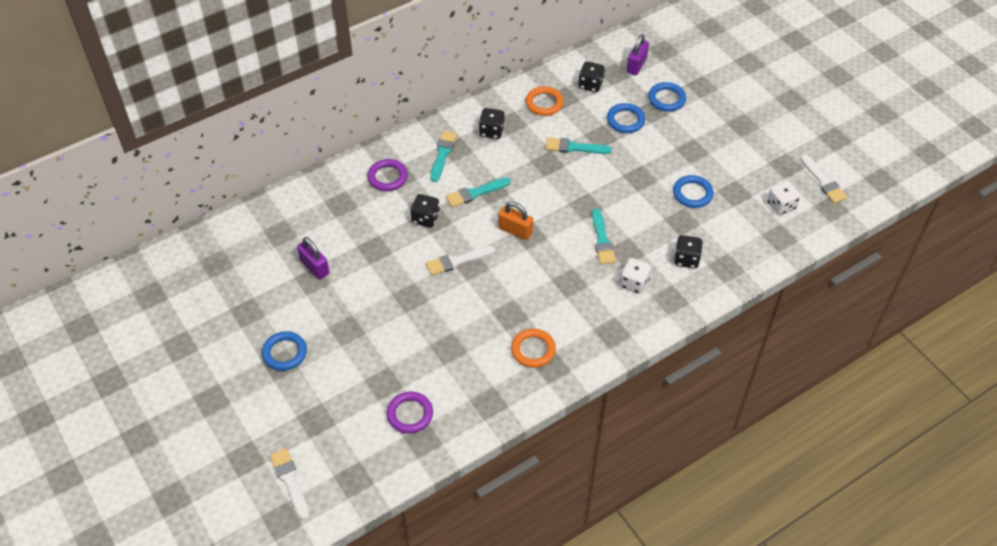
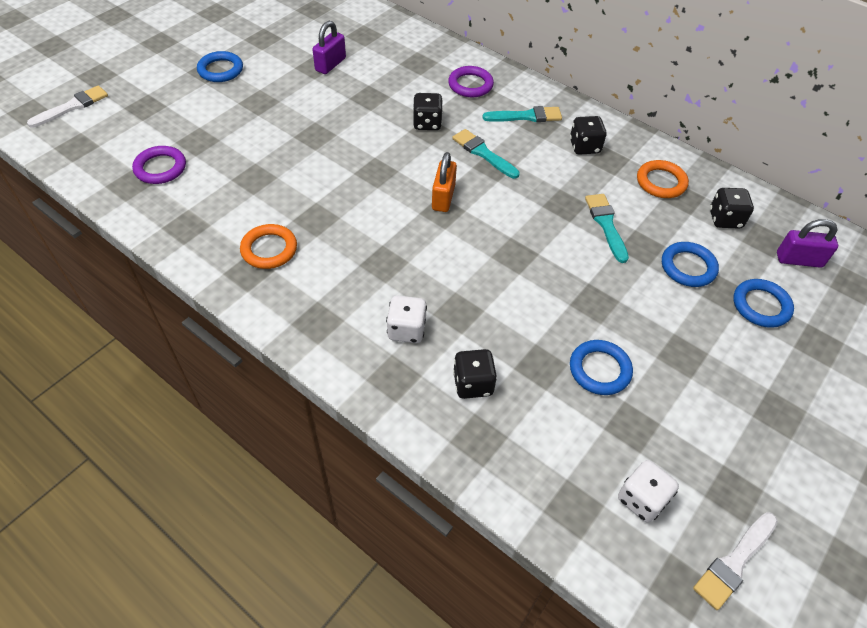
camera: 70 degrees right, 0 degrees up
(457, 261) = (377, 159): white brush -> none
(602, 240) = (465, 282): turquoise brush -> none

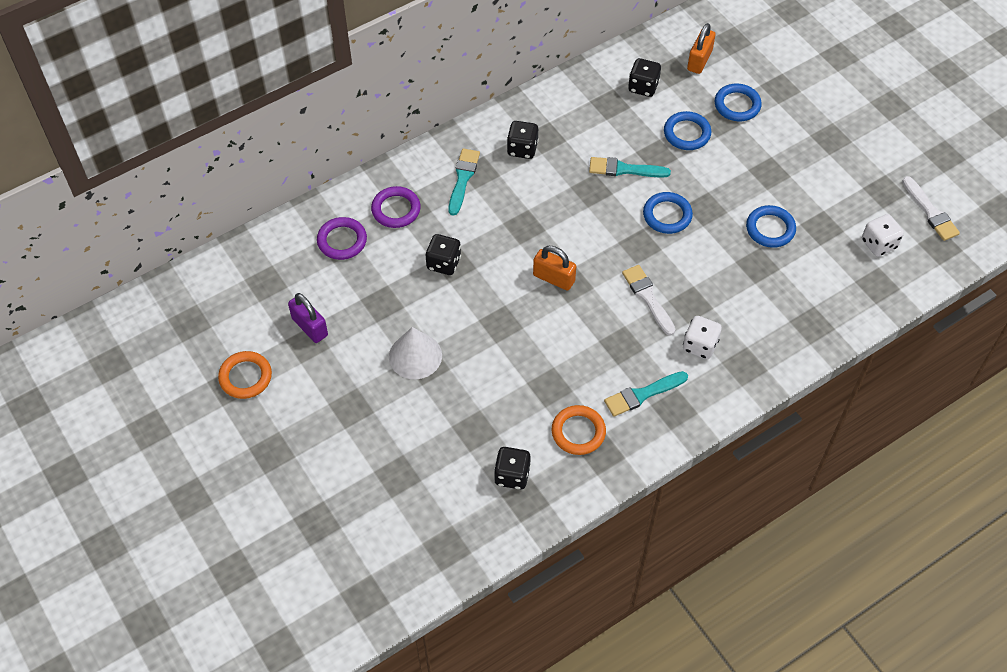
camera: 70 degrees left, 5 degrees up
(72, 106) = (288, 600): white brush -> white brush (648, 297)
(160, 168) = (430, 515): purple ring -> purple ring (342, 241)
(220, 70) = (276, 437): blue ring -> blue ring (667, 215)
(322, 126) = (415, 356): none -> white cone
(473, 384) = (763, 314): black dice -> black dice (512, 475)
(483, 153) = (504, 230): turquoise brush -> turquoise brush (642, 394)
(661, 182) = (586, 111): orange ring -> orange ring (245, 377)
(799, 260) = (699, 60): purple padlock -> orange padlock

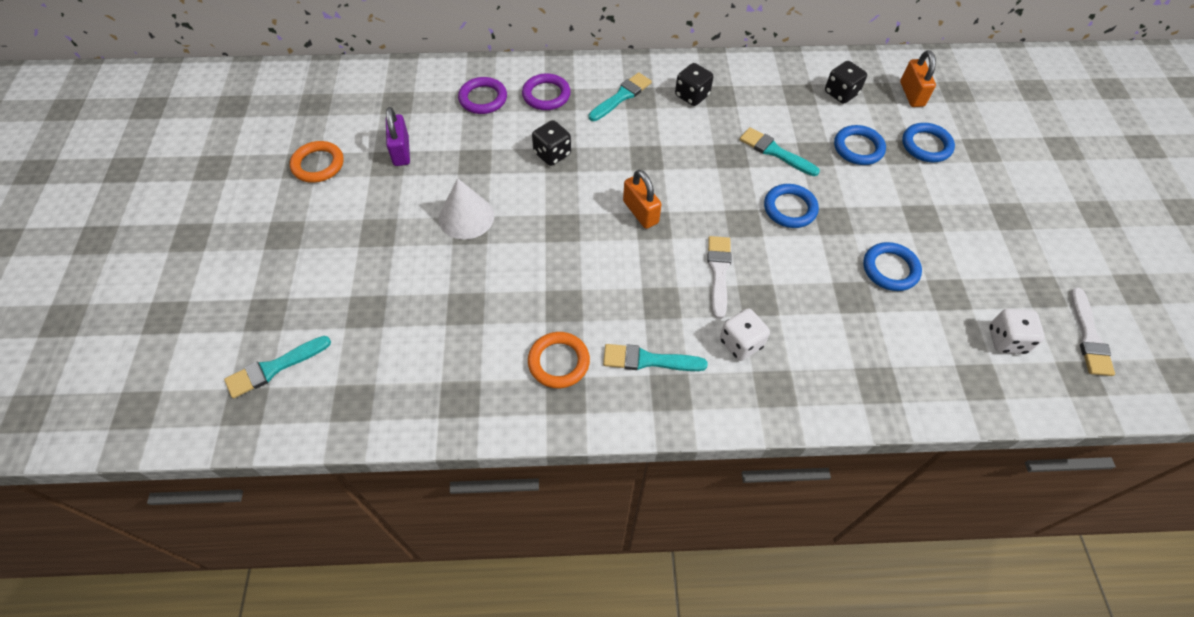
camera: 30 degrees right, 0 degrees up
(362, 558) = (274, 368): none -> turquoise brush
(512, 475) = (465, 368): black dice -> none
(699, 60) = (911, 94): orange padlock -> orange padlock turned 60 degrees counterclockwise

